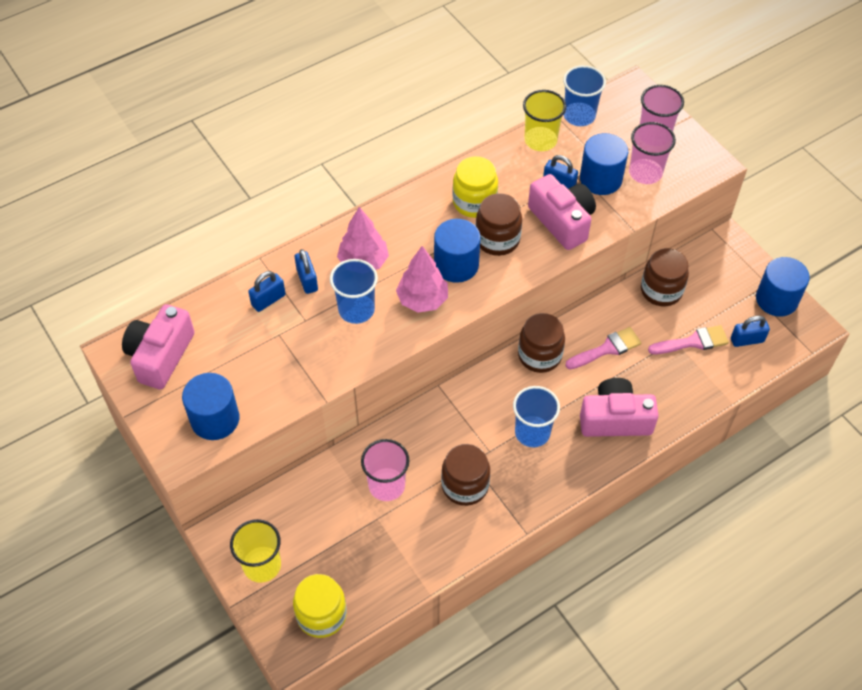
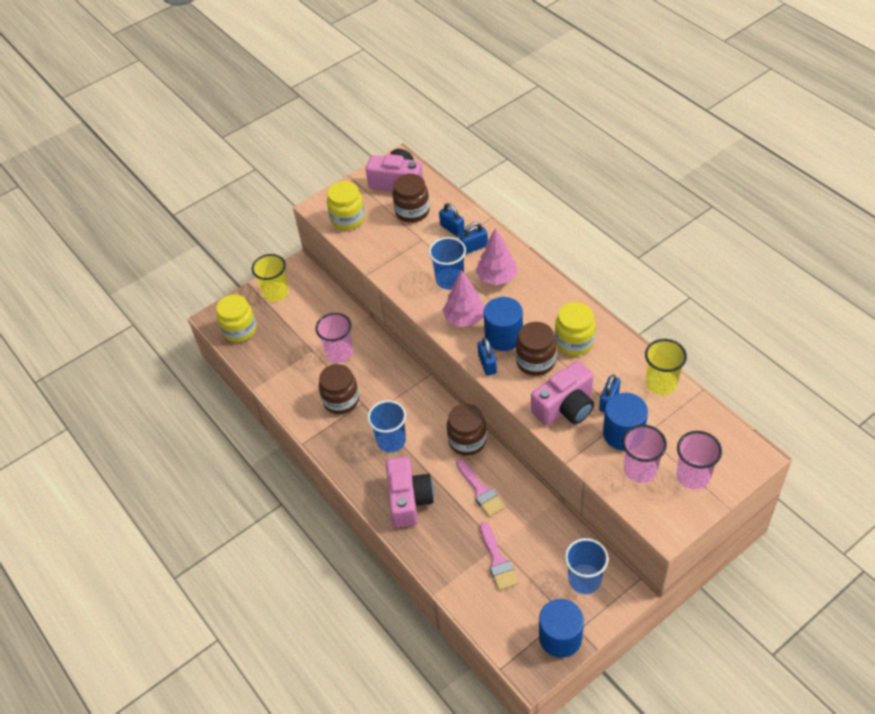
camera: 90 degrees right, 5 degrees down
(215, 419) = (348, 219): blue cylinder -> yellow jar
(579, 116) = (702, 412): blue cup -> blue cup (584, 580)
(661, 290) = (553, 533): brown jar -> brown jar (412, 211)
(747, 340) = (506, 608): blue padlock -> blue padlock (487, 364)

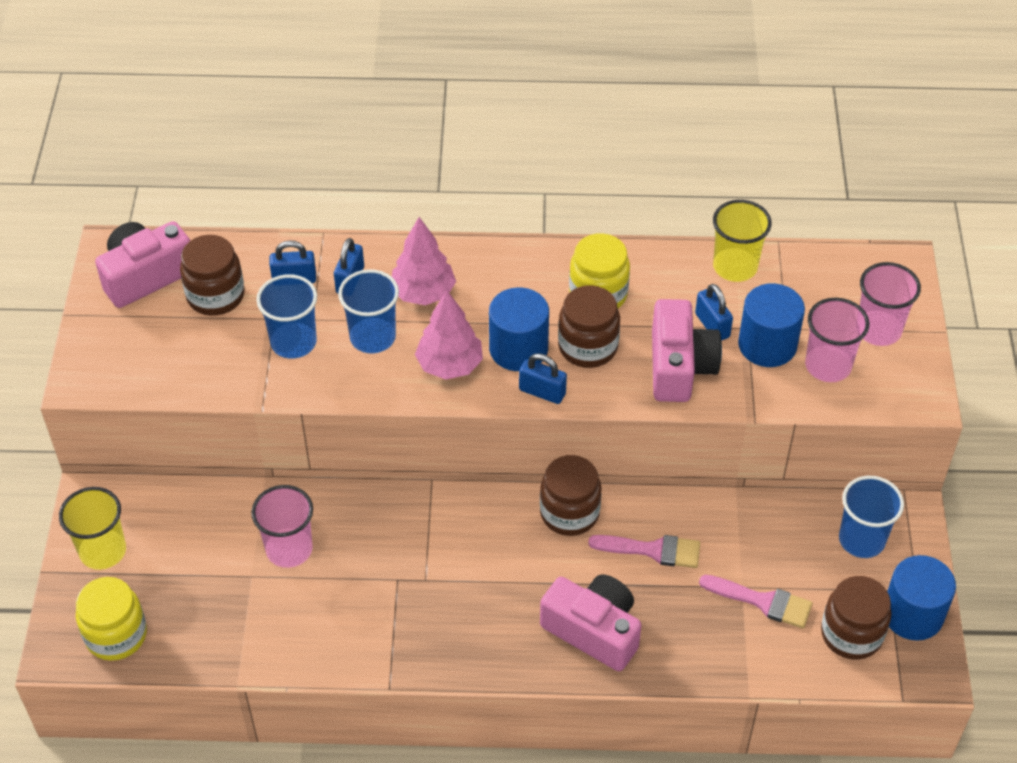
camera: 55 degrees left, 0 degrees up
(341, 400) = (368, 599): brown jar -> brown jar (851, 634)
(348, 219) = (142, 365): yellow jar -> none
(391, 441) = (488, 589): blue cup -> blue cup (293, 342)

